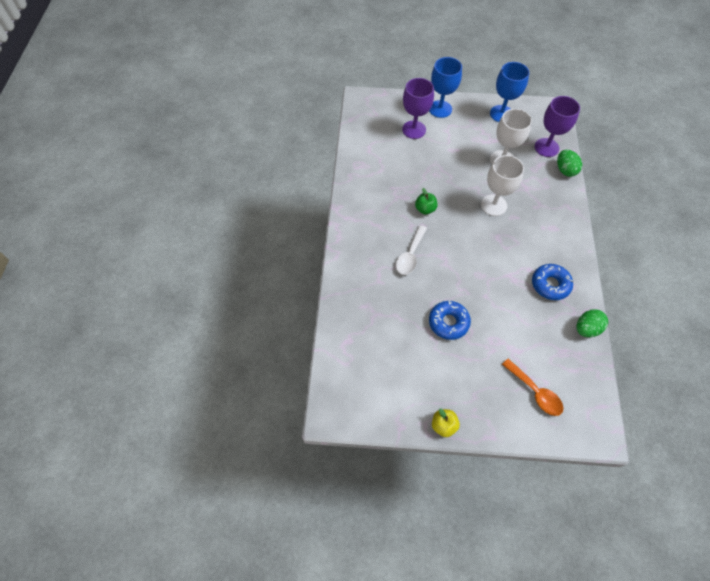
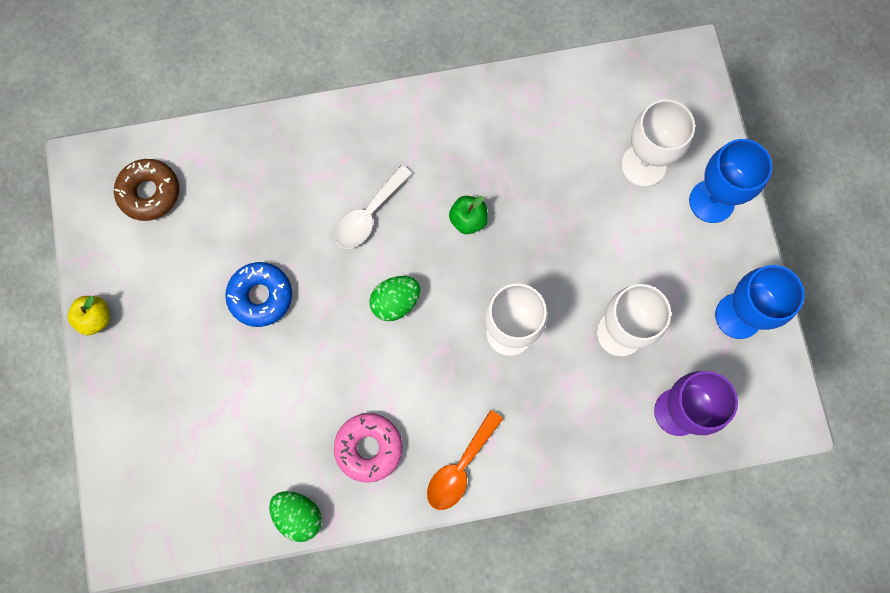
camera: 75 degrees right, 15 degrees up
(363, 375) = (149, 193): none -> brown donut
(410, 255) = (368, 215): white spoon -> white spoon turned 60 degrees counterclockwise
(414, 130) = (643, 165): purple goblet -> white goblet
(535, 392) = (172, 443): orange spoon -> orange spoon (460, 467)
(550, 284) = (369, 448): blue donut -> pink donut
(565, 170) = (631, 452): green egg -> green egg (395, 302)

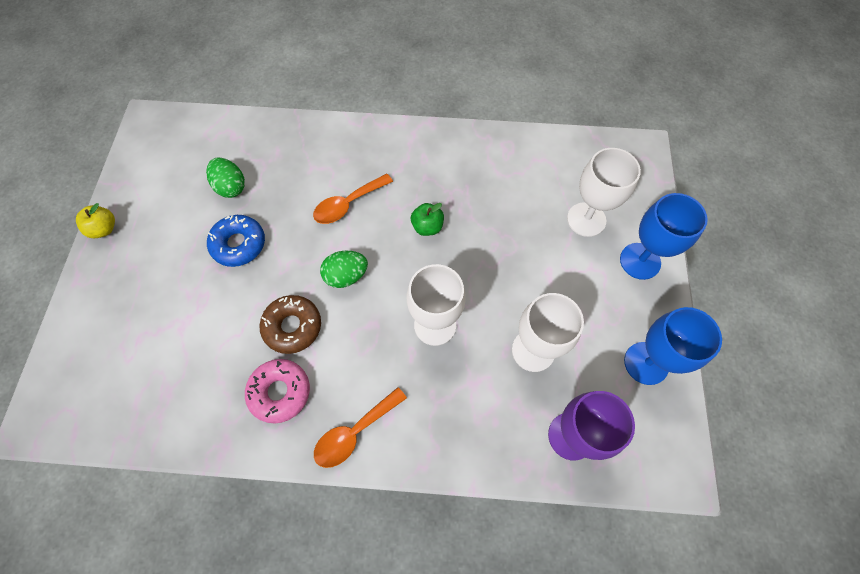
camera: 15 degrees right, 10 degrees down
(149, 193) = (187, 150): brown donut -> brown donut (292, 326)
(298, 515) = (196, 436): green egg -> green egg (231, 187)
(368, 215) = (348, 204): white spoon -> orange spoon

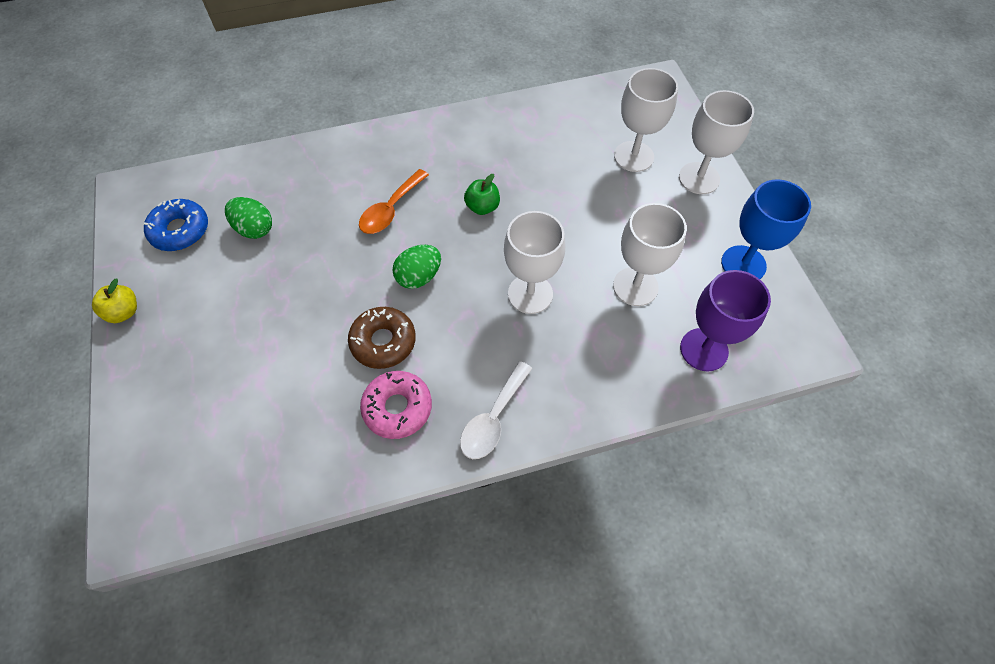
camera: 20 degrees left, 5 degrees down
(239, 244) = (288, 281): blue donut -> blue donut (180, 230)
(354, 432) = (493, 419): orange spoon -> white spoon
(640, 261) = (699, 178): blue goblet -> white goblet

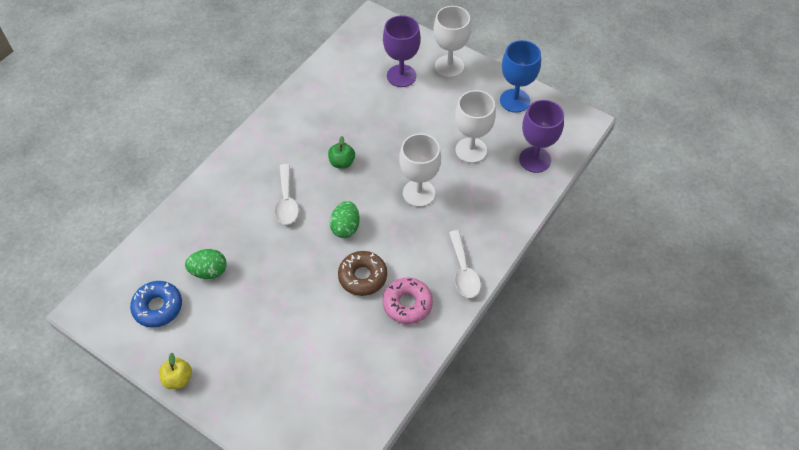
camera: 40 degrees left, 5 degrees down
(390, 210) = (286, 201): orange spoon -> white spoon
(634, 156) = (401, 76): white goblet -> purple goblet

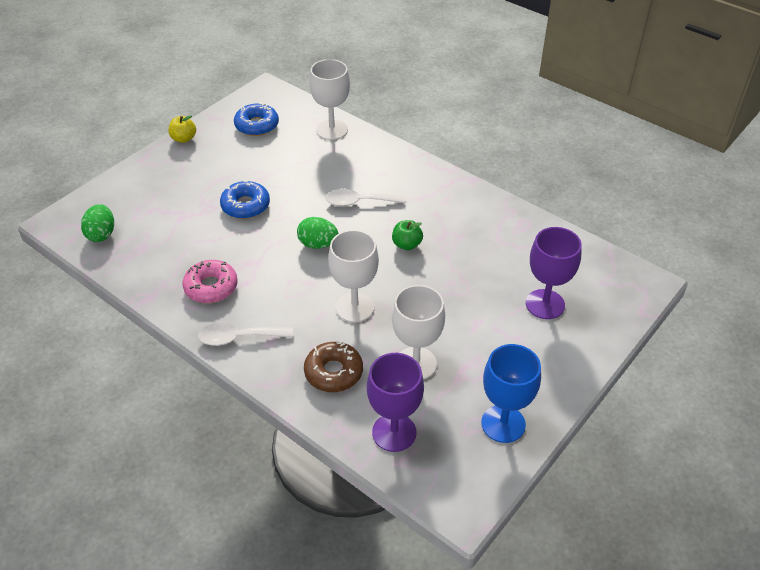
camera: 95 degrees right, 10 degrees down
(209, 271) = (286, 153): green egg -> green egg (101, 234)
(294, 295) = (245, 206): none -> blue donut
(362, 277) = (253, 254): brown donut -> brown donut (333, 372)
(449, 66) = (566, 355): white goblet -> white goblet (332, 130)

